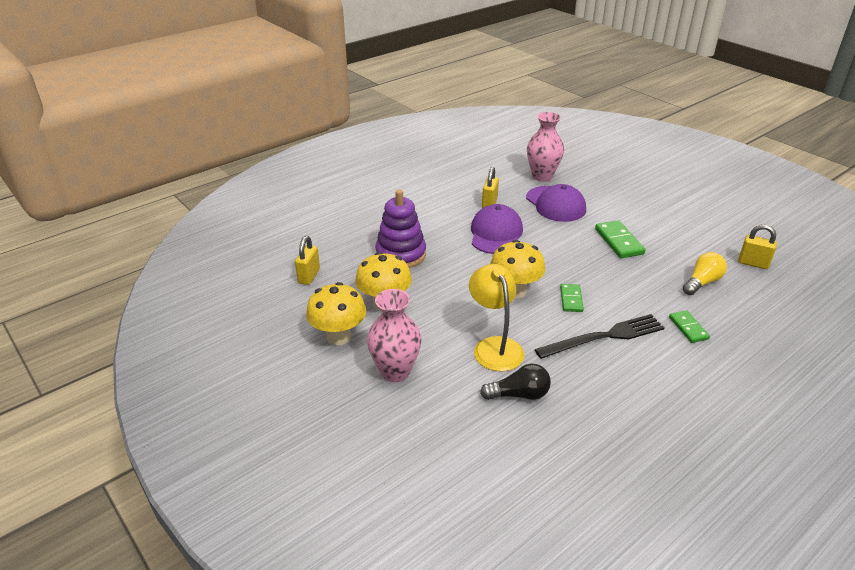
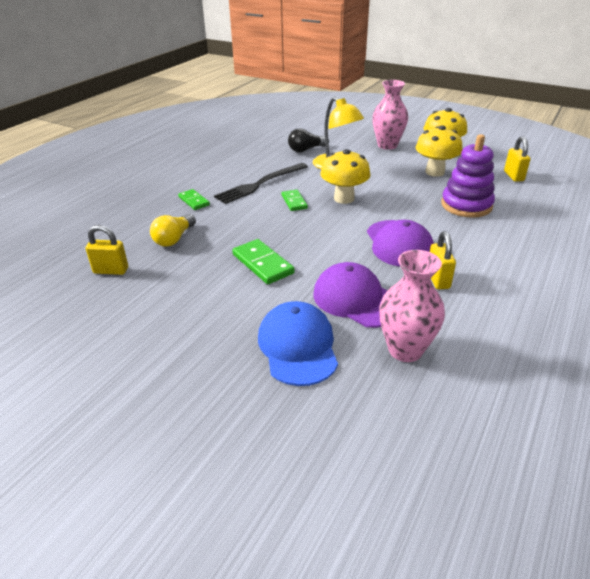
camera: 160 degrees right, 0 degrees up
(605, 189) = (298, 346): none -> blue cap

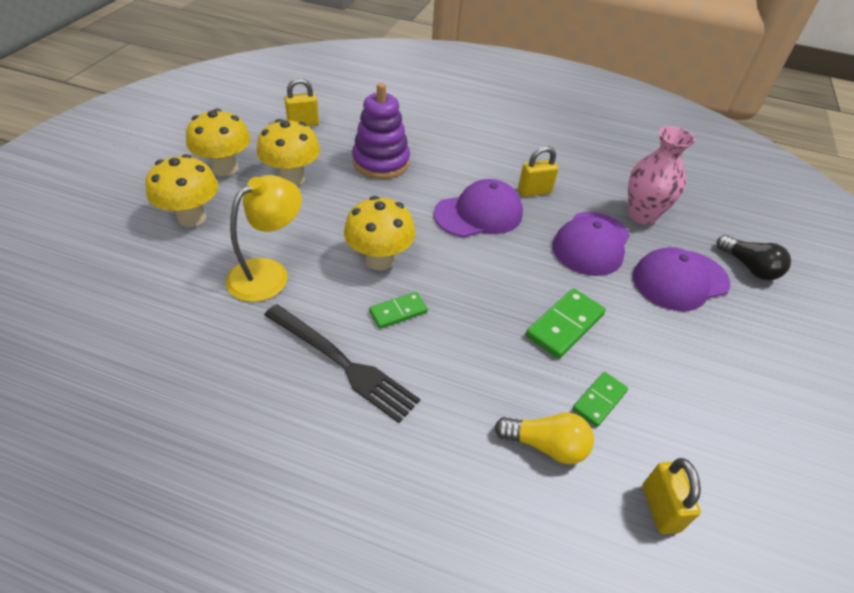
camera: 105 degrees left, 10 degrees up
(194, 201) = (419, 452): green domino -> green domino (599, 400)
(298, 346) = (680, 280): blue cap -> purple cap
(306, 150) = (195, 315): black light bulb -> black light bulb (749, 267)
(387, 145) = (192, 218): pink vase -> yellow mushroom

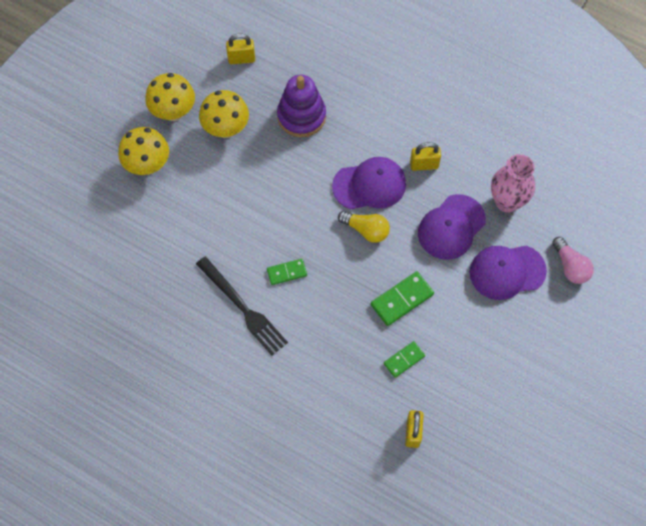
camera: 15 degrees right, 20 degrees up
(268, 273) = (201, 226): yellow lamp -> none
(379, 260) = (282, 224): yellow mushroom -> none
(546, 445) = (358, 384): yellow light bulb -> yellow light bulb (366, 230)
(749, 267) = (570, 266): black light bulb -> pink light bulb

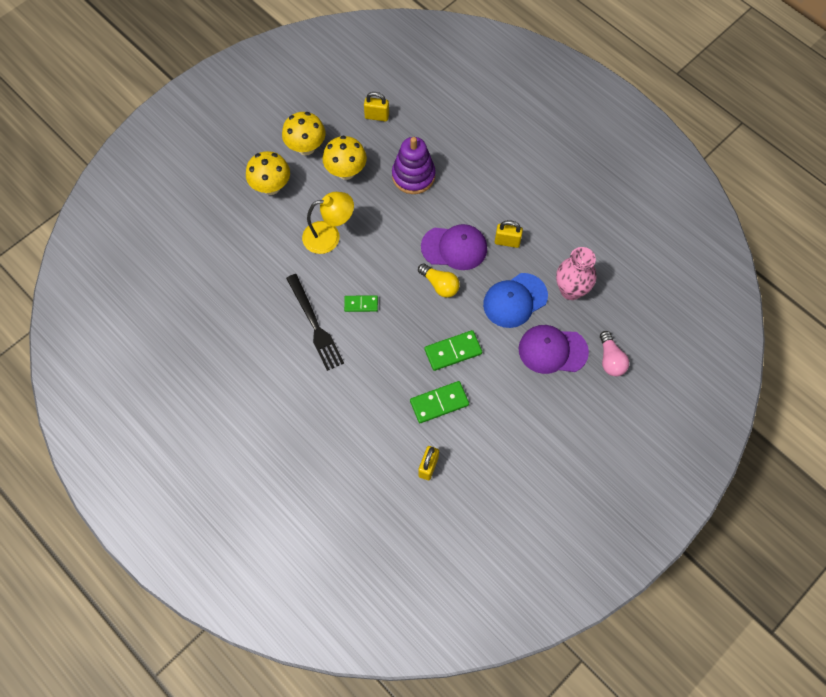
camera: 15 degrees right, 0 degrees up
(229, 205) = (329, 236): none -> yellow lamp
(404, 360) = (439, 403): green domino -> green domino, size x1.56
(451, 227) = (515, 300): purple cap -> blue cap

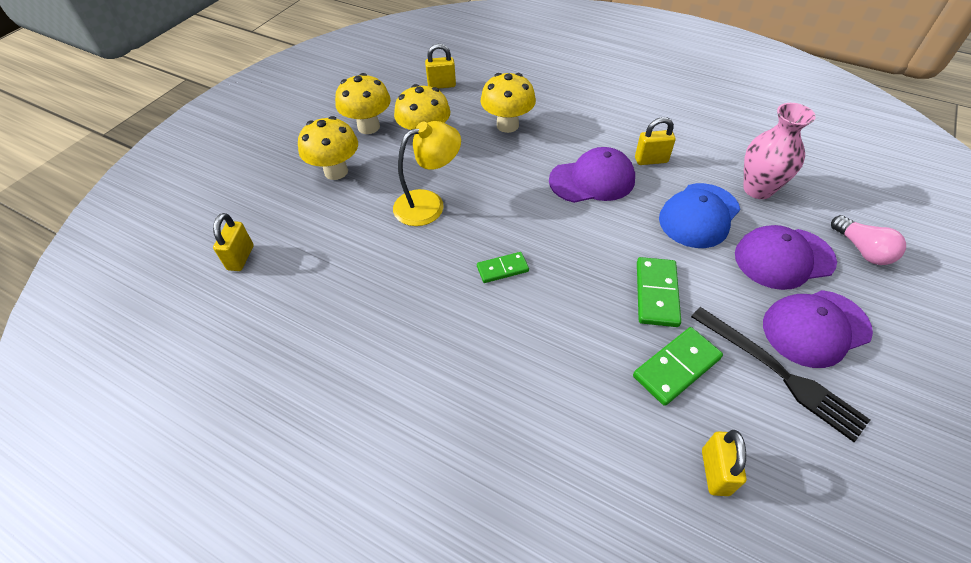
camera: 15 degrees left, 15 degrees down
(192, 246) = (241, 258): none -> yellow padlock
(315, 325) = (447, 311): black fork -> black fork (779, 373)
(413, 176) = (507, 125): purple stacking toy -> yellow mushroom
(440, 285) = (596, 222): yellow light bulb -> none
(453, 351) = (656, 293): green domino -> green domino turned 45 degrees counterclockwise
(540, 404) = (815, 328): none -> purple cap

